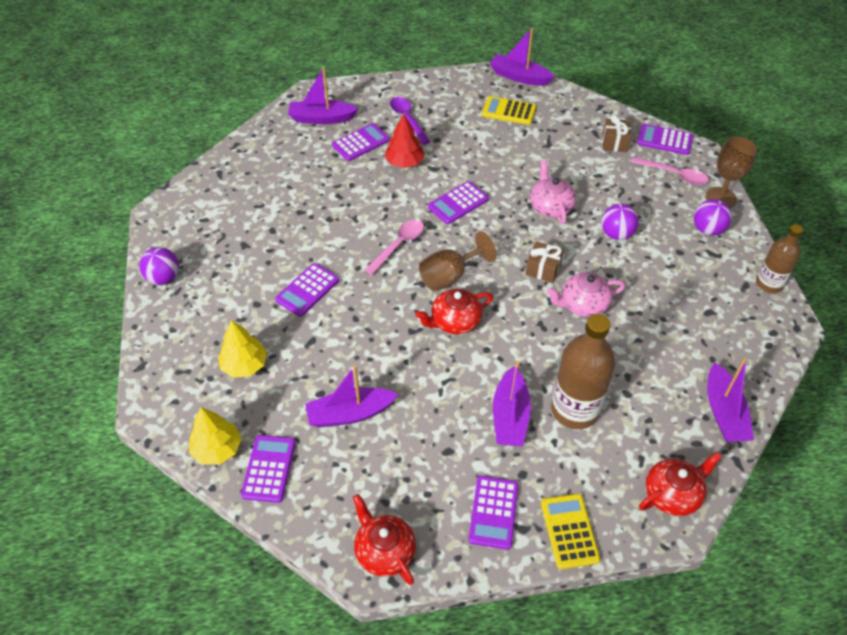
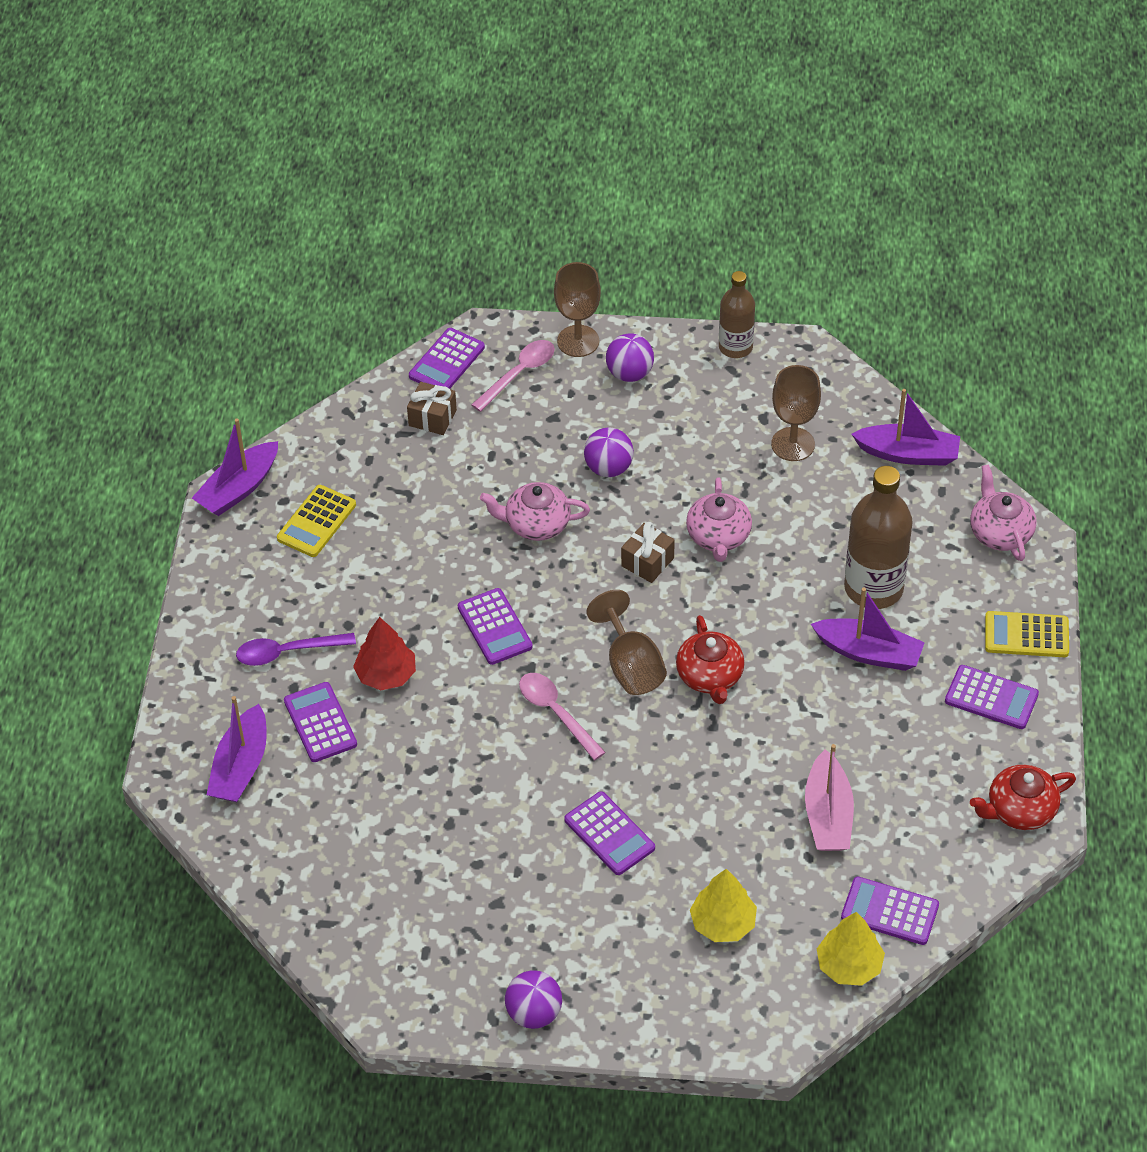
camera: 75 degrees left, 0 degrees up
(350, 414) = (828, 815): purple boat -> pink boat
(672, 494) = (1000, 532): red teapot -> pink teapot
(693, 334) = (793, 444): none -> brown goblet

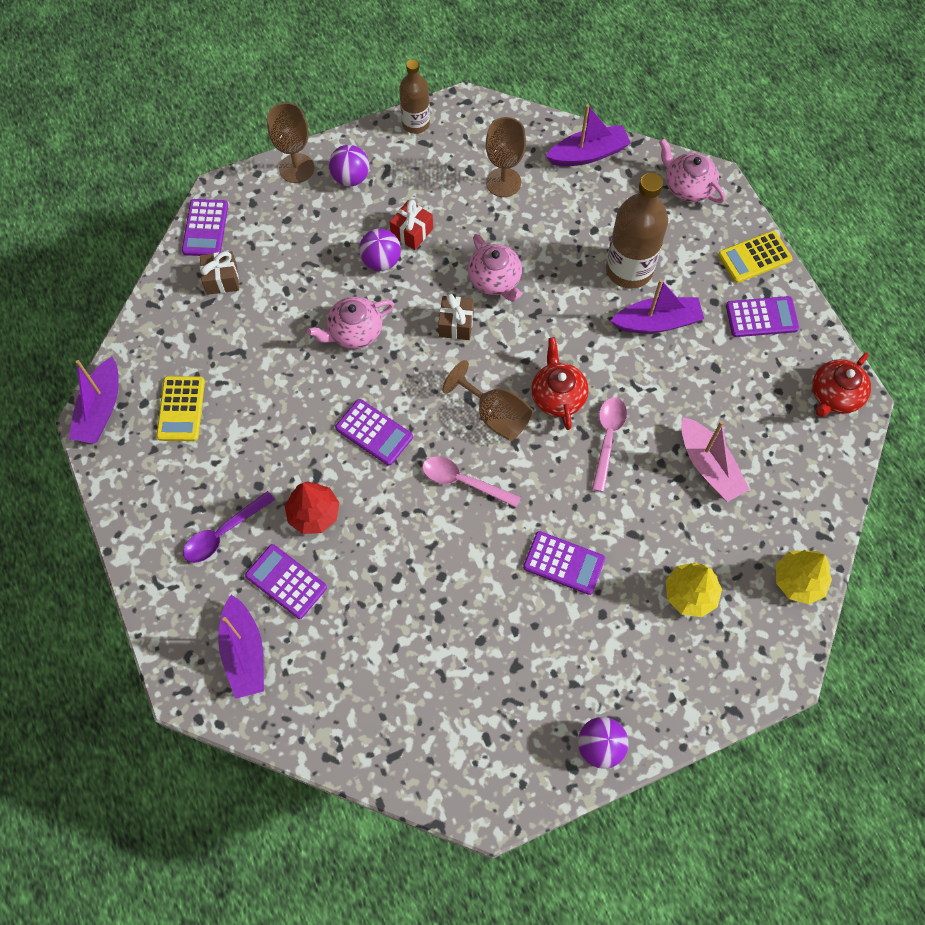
camera: 30 degrees left, 15 degrees up
(519, 374) = (267, 214): pink spoon -> pink spoon (608, 438)
(660, 453) = (412, 232): none -> red gift
(710, 676) = (557, 396): red teapot -> red teapot turned 150 degrees counterclockwise
(889, 911) = (799, 522): purple calculator -> none

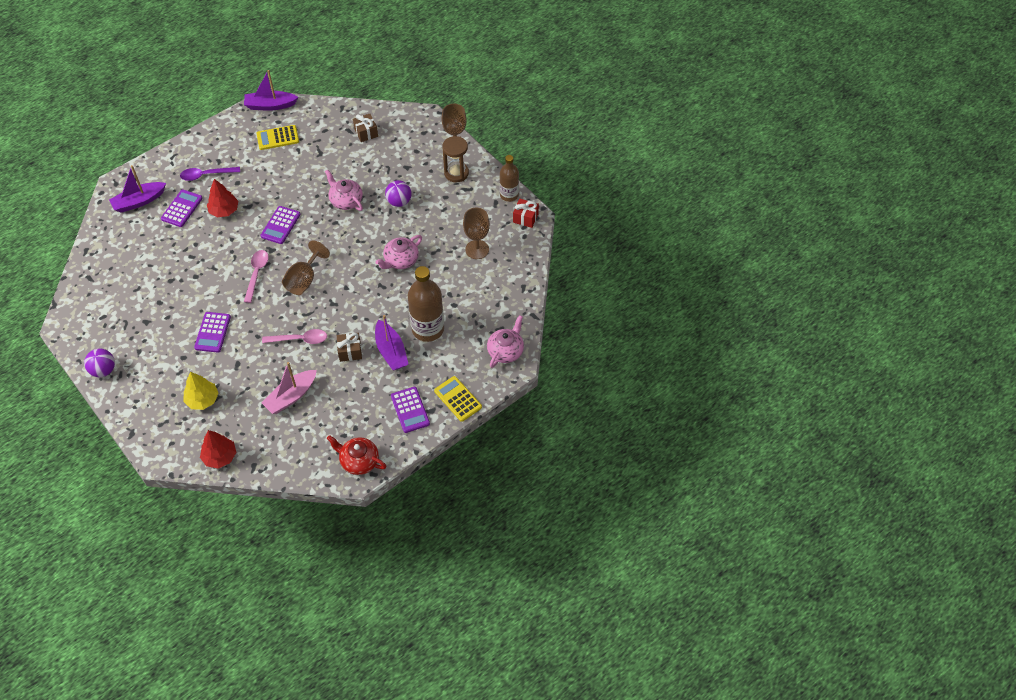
camera: 75 degrees right, 10 degrees down
(205, 228) = (399, 116): purple calculator -> none
(223, 533) = (206, 175): purple spoon -> purple spoon turned 45 degrees counterclockwise
(351, 178) = (456, 173): purple ball -> brown hourglass
(412, 232) = (424, 212): red gift -> red gift (525, 218)
(456, 324) = (363, 247): brown gift -> brown gift (350, 351)
(557, 396) = (324, 308): red teapot -> none
(588, 154) = (515, 290): purple boat -> none
(798, 581) = (220, 457): yellow tree -> red tree

